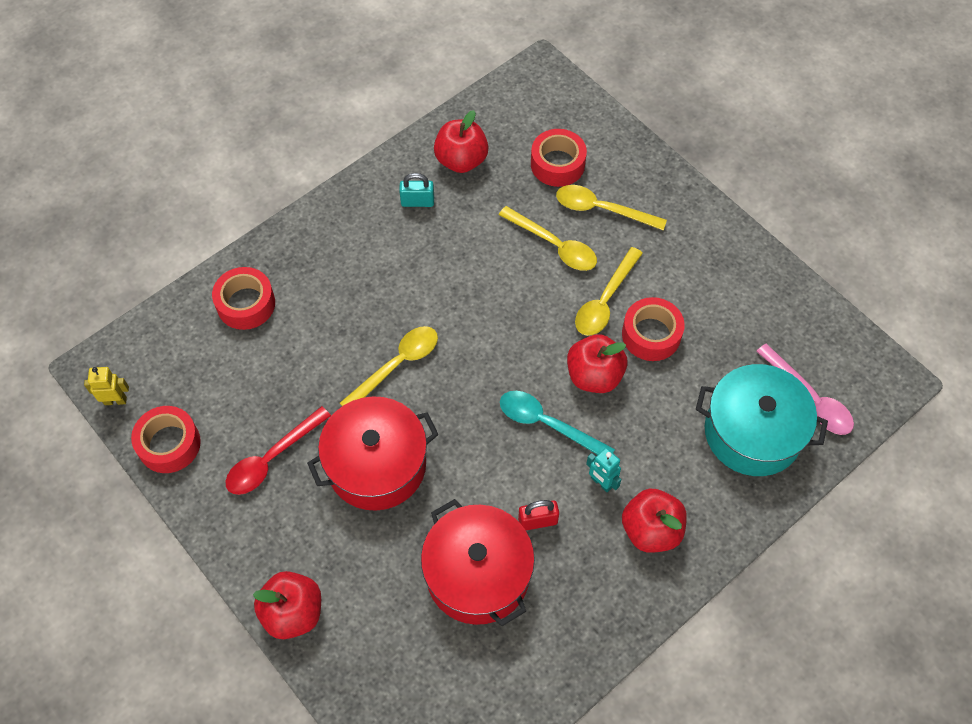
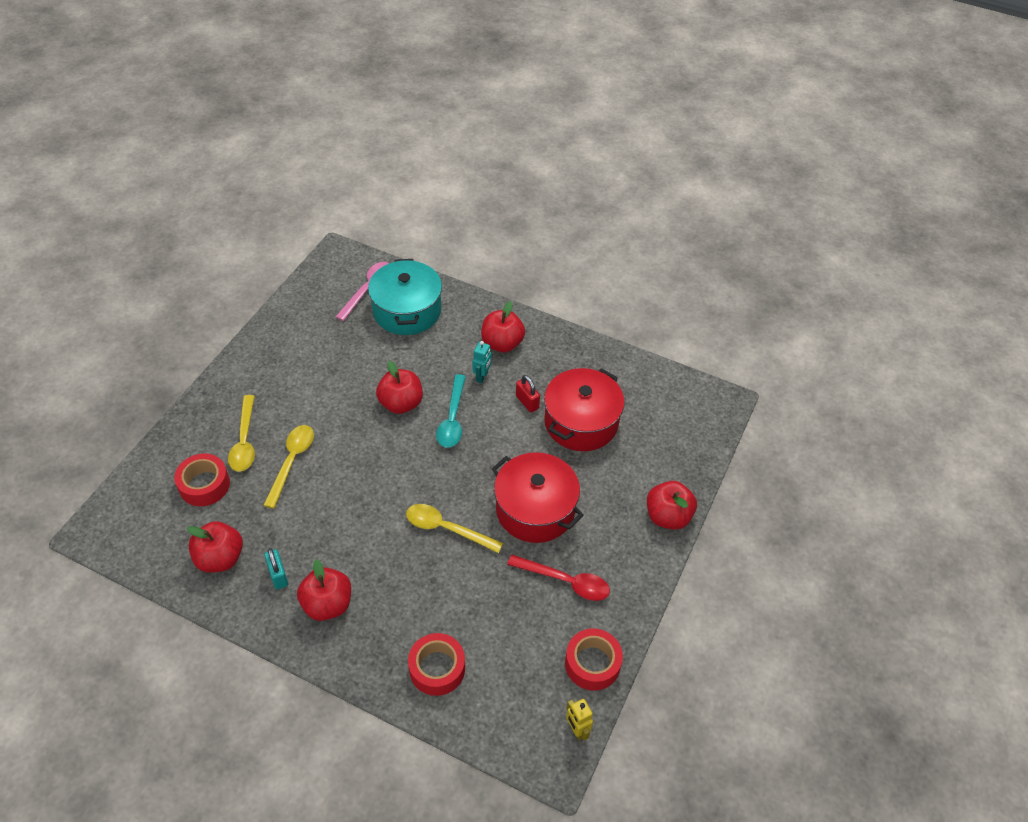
camera: 115 degrees left, 10 degrees down
(364, 234) = (327, 604): none -> red apple
(605, 300) = (332, 415): yellow spoon -> none
(651, 335) = (352, 380): red tape -> none

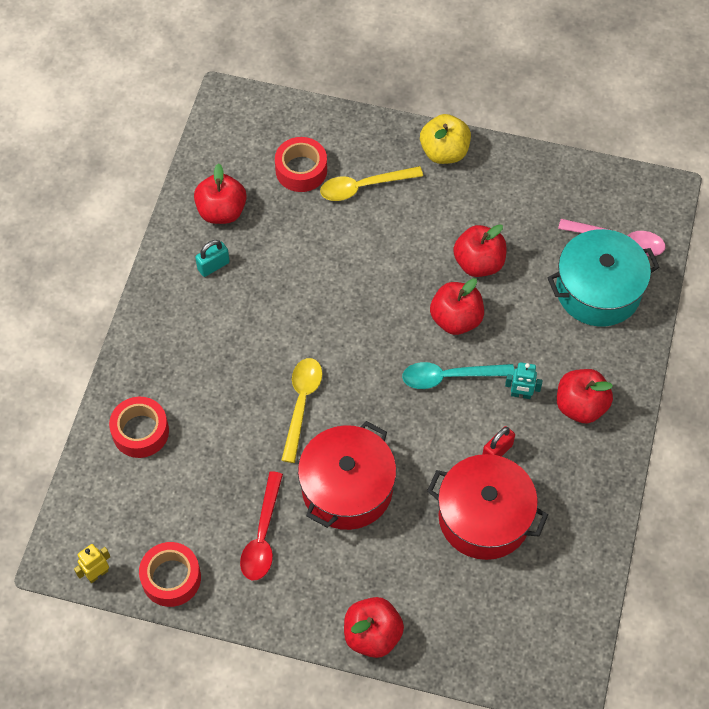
camera: 80 degrees right, 10 degrees up
(236, 377) = (444, 152): none -> yellow apple
(292, 462) = (349, 237): yellow spoon -> none
(327, 604) = (191, 317): red apple -> red apple (478, 263)

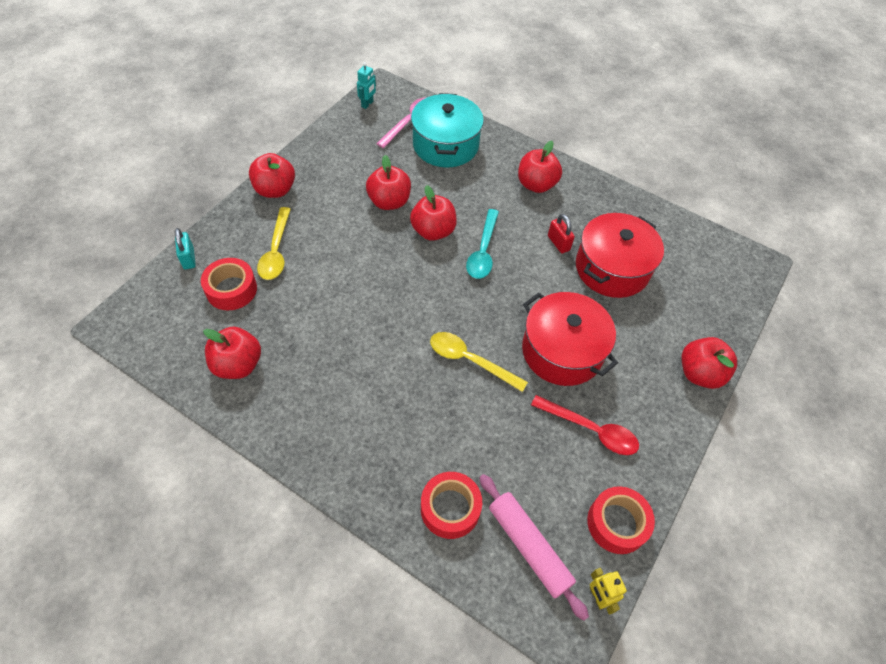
camera: 75 degrees left, 5 degrees down
(125, 506) = (529, 547): none -> pink rolling pin
(213, 266) = (294, 389): turquoise padlock -> turquoise padlock (188, 258)
(444, 152) = (275, 190): yellow apple -> red apple
(521, 394) = (515, 214): turquoise robot -> turquoise robot (367, 104)

